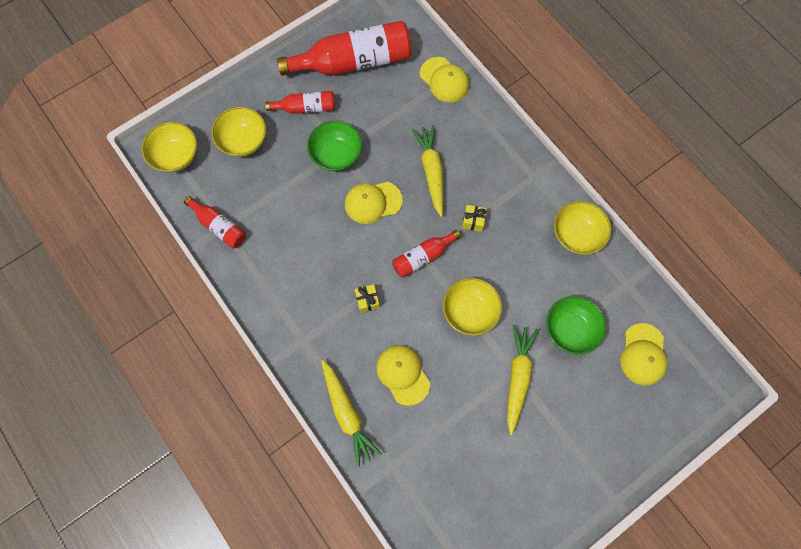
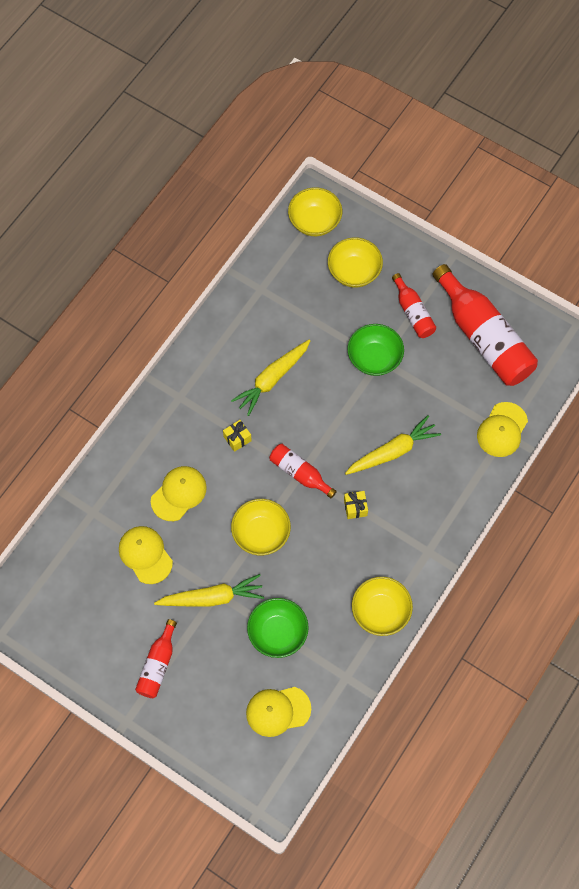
camera: 70 degrees right, 5 degrees down
(219, 226) = (260, 286): red bottle -> red bottle (157, 665)
(347, 413) = (126, 458): yellow carrot -> yellow carrot (272, 379)
(373, 202) = (338, 409): yellow cap -> yellow cap (145, 555)

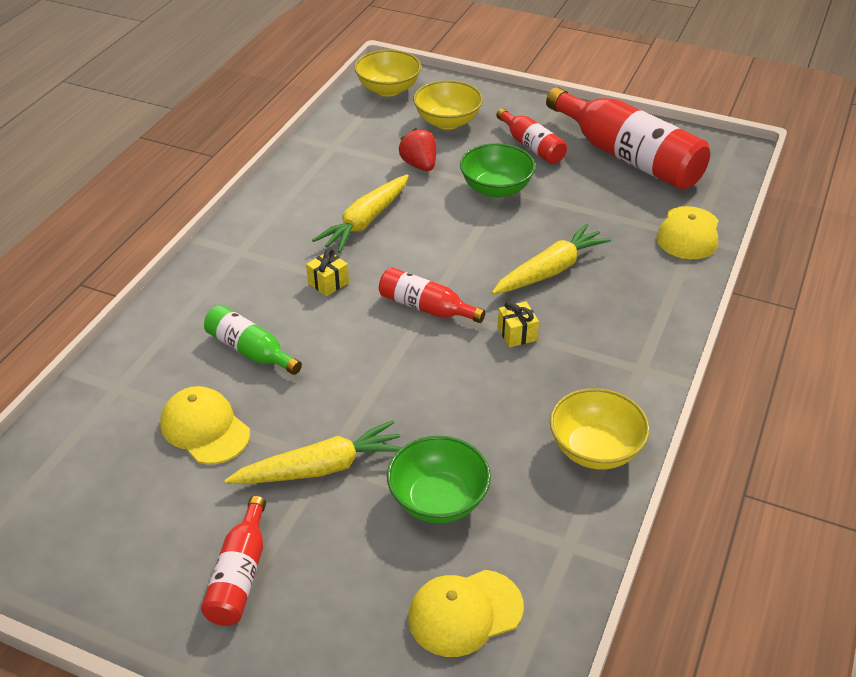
camera: 10 degrees left, 25 degrees down
(179, 494) = (250, 350): yellow cap -> green bottle
(261, 533) = (384, 380): yellow bowl -> none
(322, 322) = (419, 165): none -> red strawberry

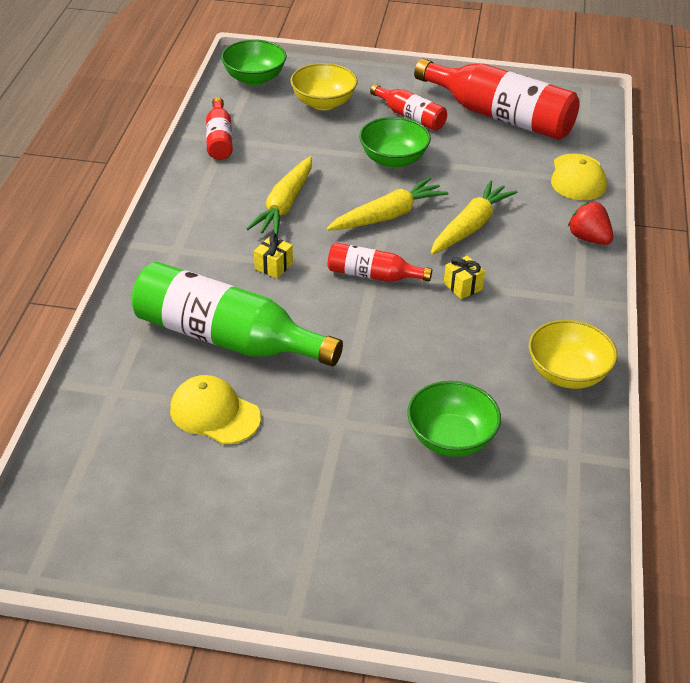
camera: 15 degrees left, 0 degrees up
(239, 575) = (302, 532): red bottle -> red bottle (219, 139)
(250, 350) = (227, 338): green bottle -> green bottle, size x1.95
(320, 468) = (336, 429): yellow carrot -> yellow carrot (387, 216)
(388, 89) = (254, 78): yellow bowl -> green bowl
(419, 165) = (313, 146): red strawberry -> red strawberry (588, 238)
(464, 613) = (510, 526): yellow cap -> none

